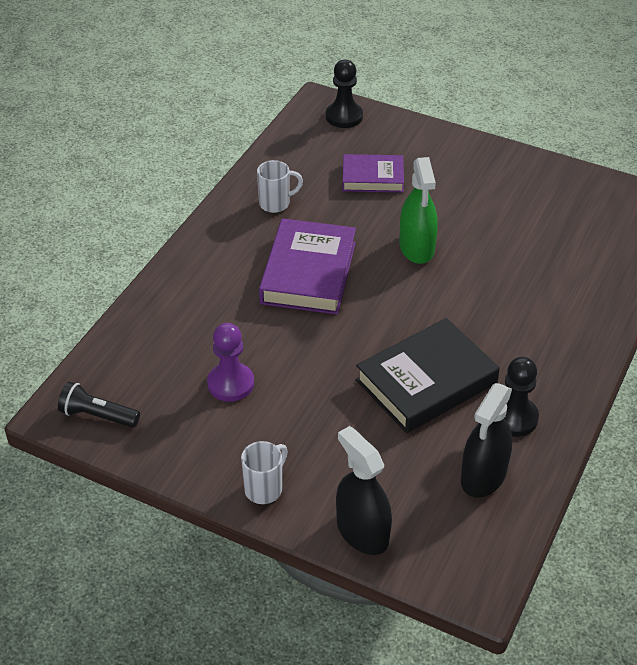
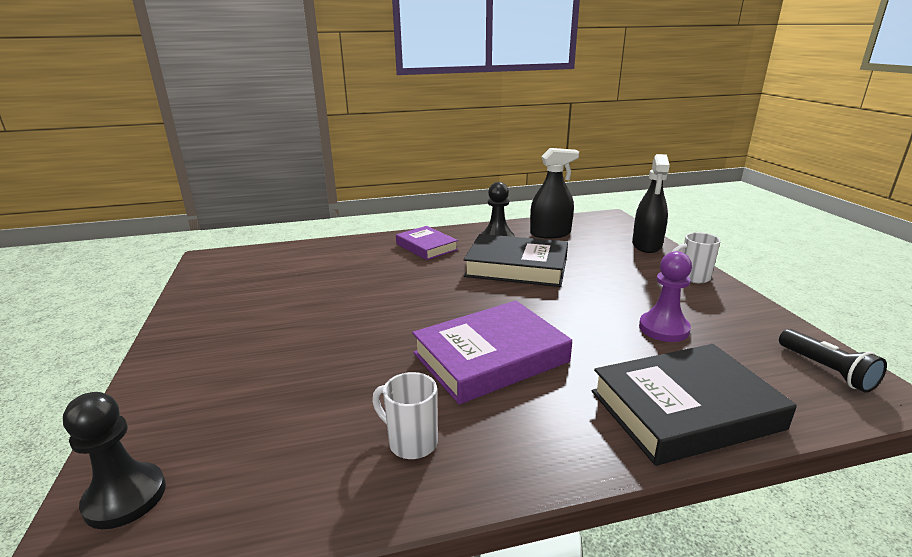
camera: 130 degrees left, 20 degrees down
(165, 314) = (685, 410): none -> black book
(372, 177) = (283, 394): purple book -> purple book (426, 247)
(416, 248) = (380, 321): green spray bottle -> none

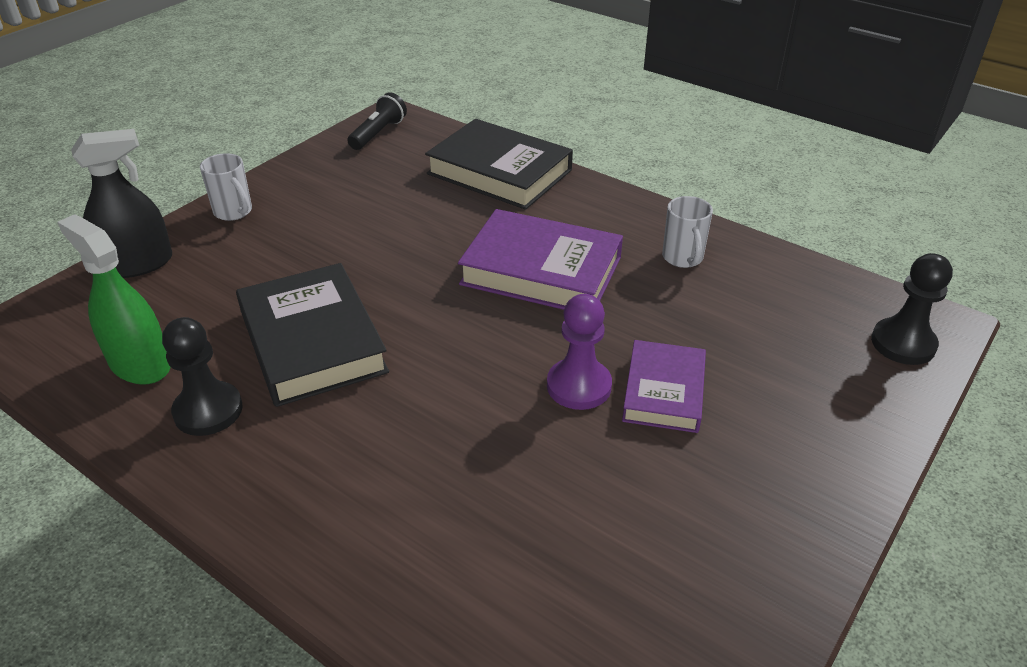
camera: 130 degrees left, 15 degrees up
(426, 247) = (310, 477): purple book -> purple book (664, 391)
(550, 234) = (140, 364): black spray bottle -> green spray bottle
(663, 329) = (382, 203): purple pawn -> purple pawn (579, 386)

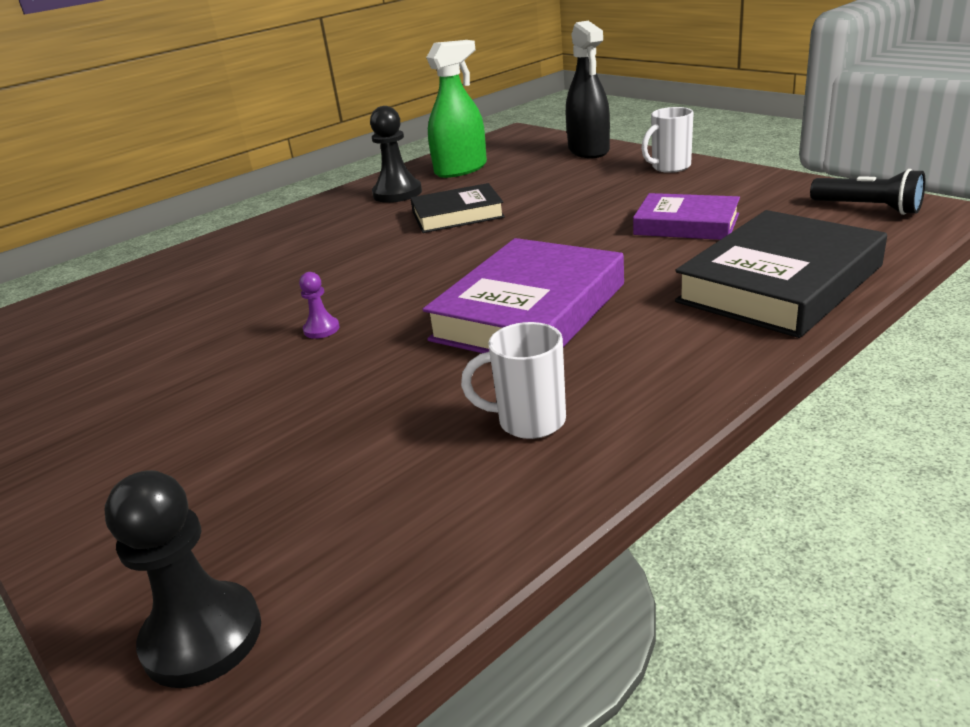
camera: 105 degrees right, 10 degrees down
(312, 342) = (457, 215): black book -> black book, size x0.62
(579, 386) = (321, 329): purple pawn -> purple pawn, size x0.51
(664, 391) = (277, 378): purple book -> purple book (686, 224)

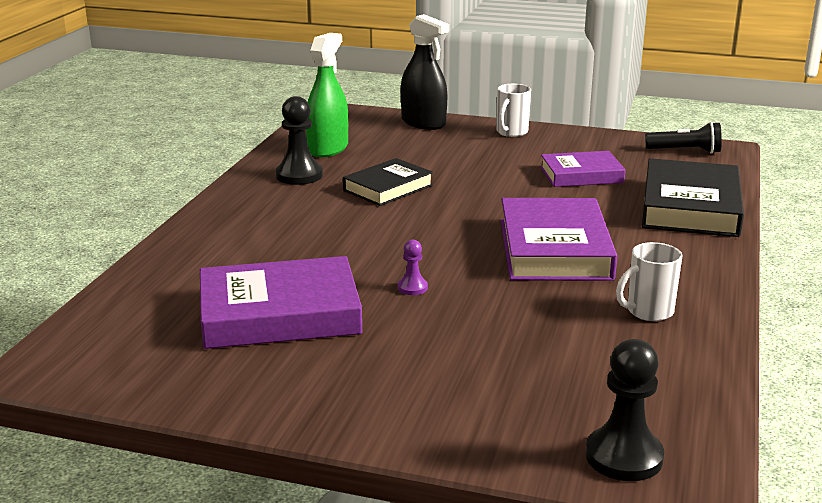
camera: 35 degrees left, 5 degrees down
(173, 332) = (279, 314): none -> purple book

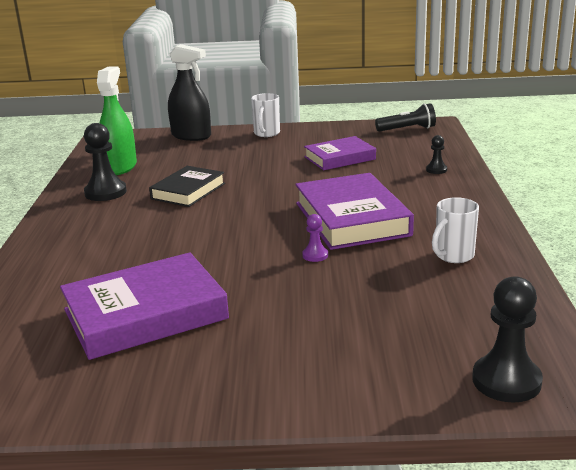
camera: 15 degrees left, 0 degrees up
(412, 288) = (252, 270): purple pawn -> purple pawn (315, 255)
(690, 207) = (436, 170): black book -> black pawn

